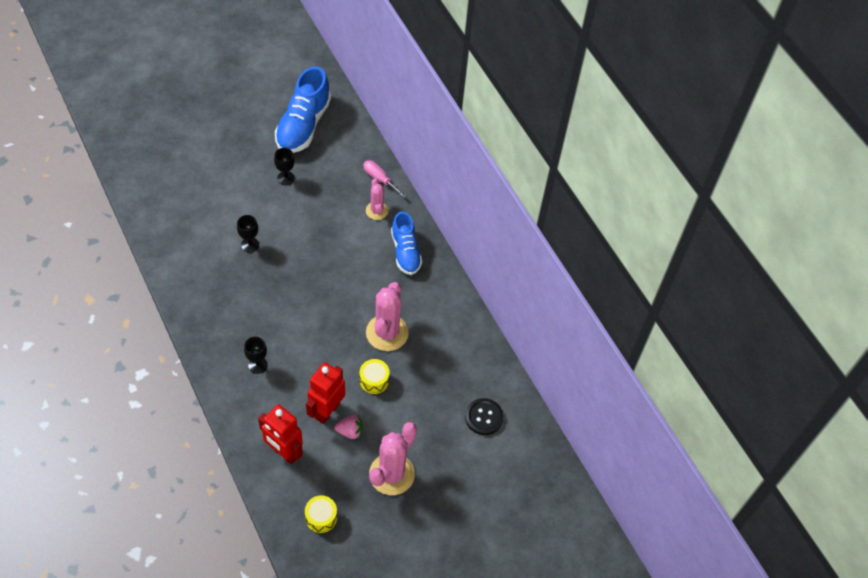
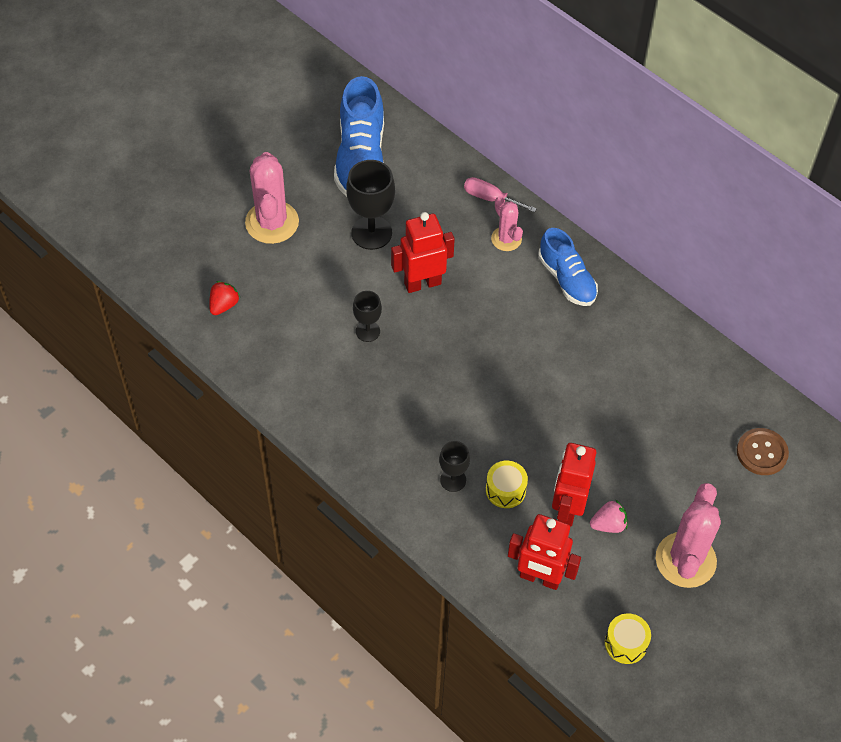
camera: 15 degrees left, 0 degrees up
(162, 197) = (224, 305): none -> red strawberry
(285, 178) = (371, 233): black goblet -> black goblet, size x1.73
(303, 223) = (422, 283): none -> red robot
(374, 380) = (607, 451): yellow drum -> yellow drum (505, 490)
(387, 333) = (593, 387): pink cactus -> pink cactus (272, 222)
(484, 417) = (762, 452): black button -> brown button

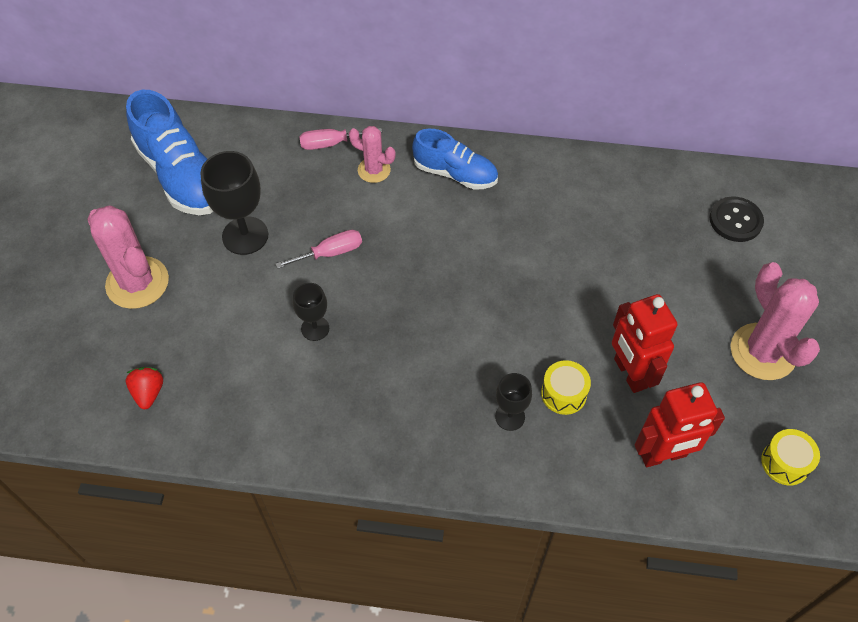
camera: 35 degrees left, 0 degrees up
(422, 283) = (330, 253): red robot -> pink screwdriver
(608, 524) = (675, 364): pink strawberry -> none
(762, 452) = (735, 220): brown button -> black button

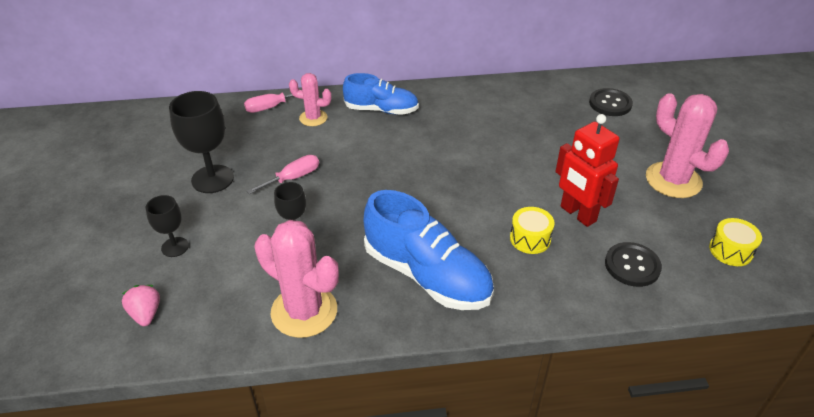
camera: 15 degrees left, 15 degrees down
(137, 283) = (117, 230): pink cactus -> pink cactus (304, 311)
(148, 392) = (146, 314): red strawberry -> pink strawberry
(181, 176) = (144, 148): blue shoe -> blue shoe (427, 275)
(510, 417) = (491, 264): black goblet -> black goblet (175, 247)
(663, 455) = (632, 266): red robot -> black button

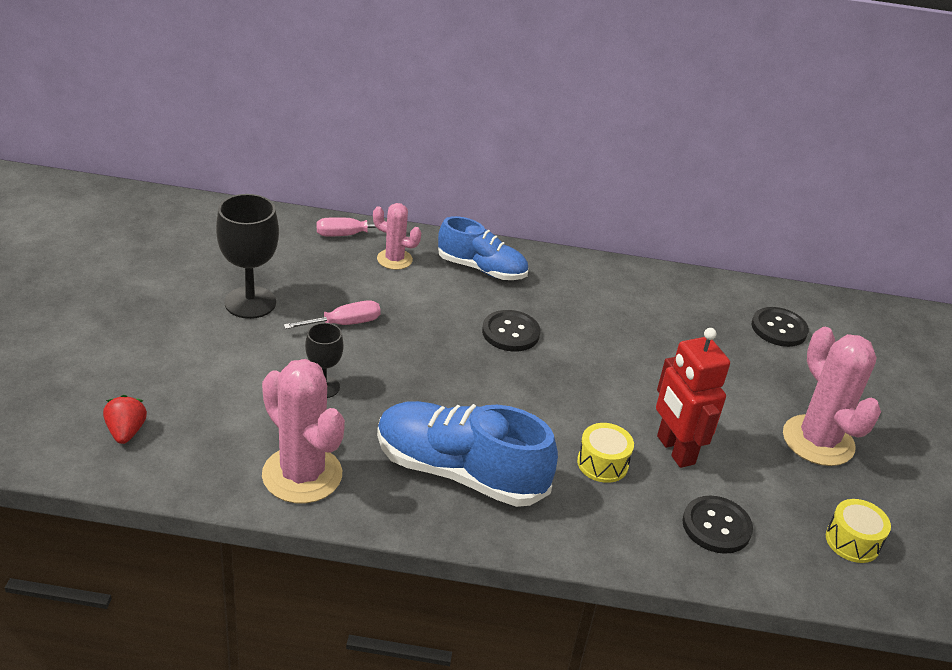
camera: 10 degrees right, 5 degrees down
(146, 314) = (126, 432): pink strawberry -> red strawberry
(175, 247) = (182, 368): black goblet -> none
(422, 153) = (510, 332): none -> black button
(427, 275) = (460, 472): blue shoe -> blue shoe turned 150 degrees clockwise

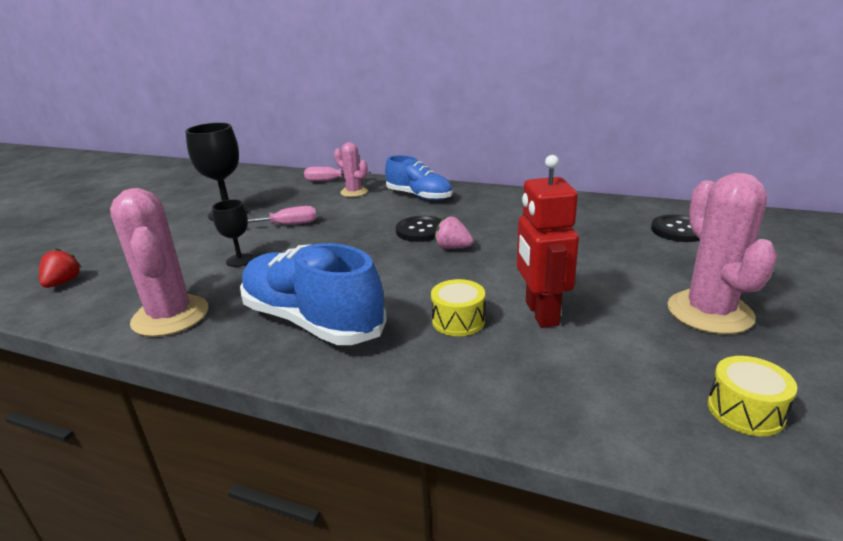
camera: 20 degrees right, 10 degrees down
(557, 360) = (453, 248): none -> pink strawberry
(716, 526) = (566, 382): black button -> none

